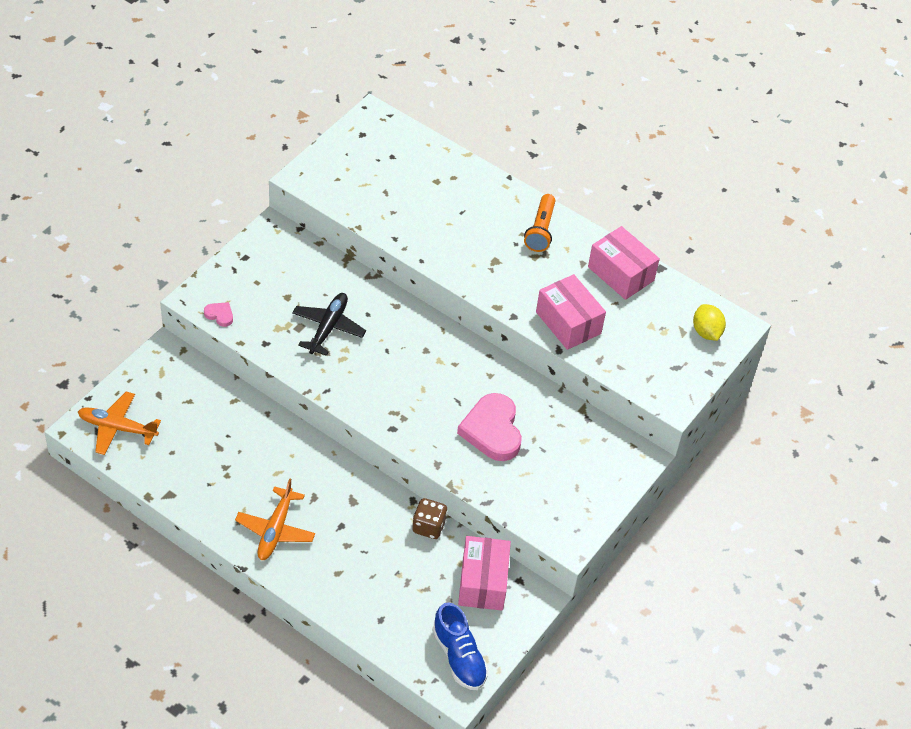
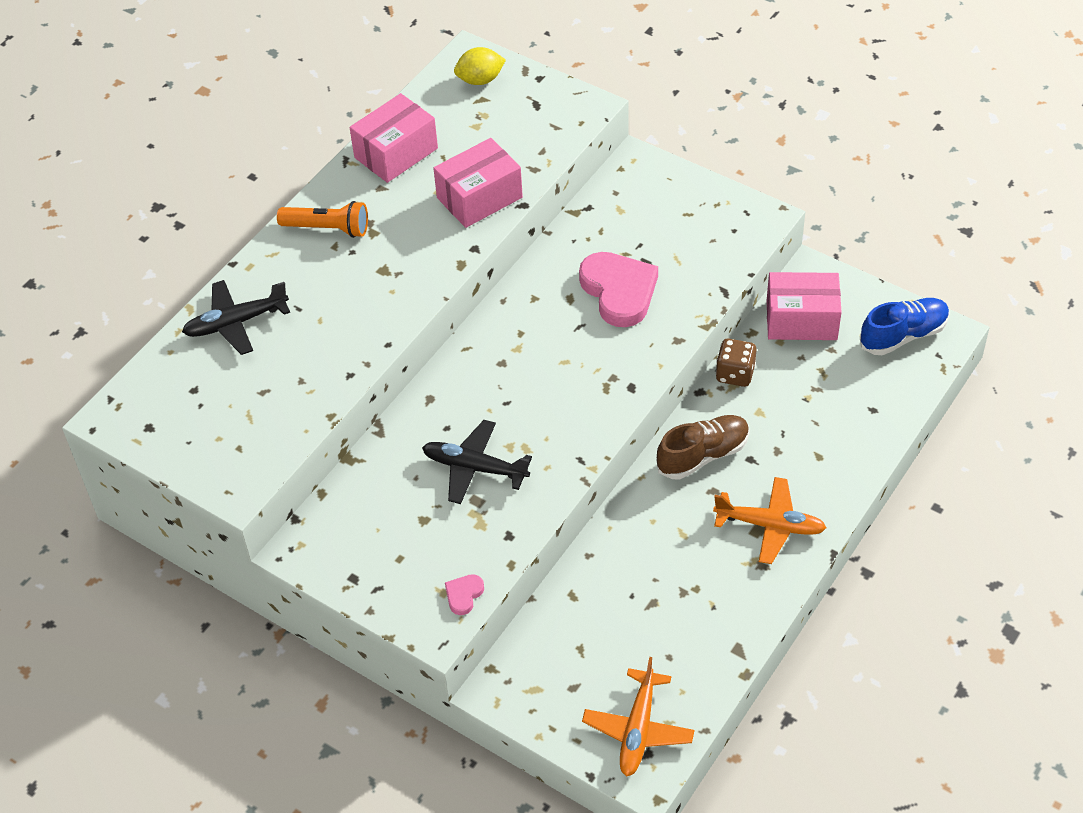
camera: 85 degrees left, 0 degrees up
(349, 494) = (703, 455): none -> brown shoe
(451, 178) = (236, 323): none -> black plane
(492, 430) = (619, 291): pink heart -> pink heart turned 105 degrees counterclockwise

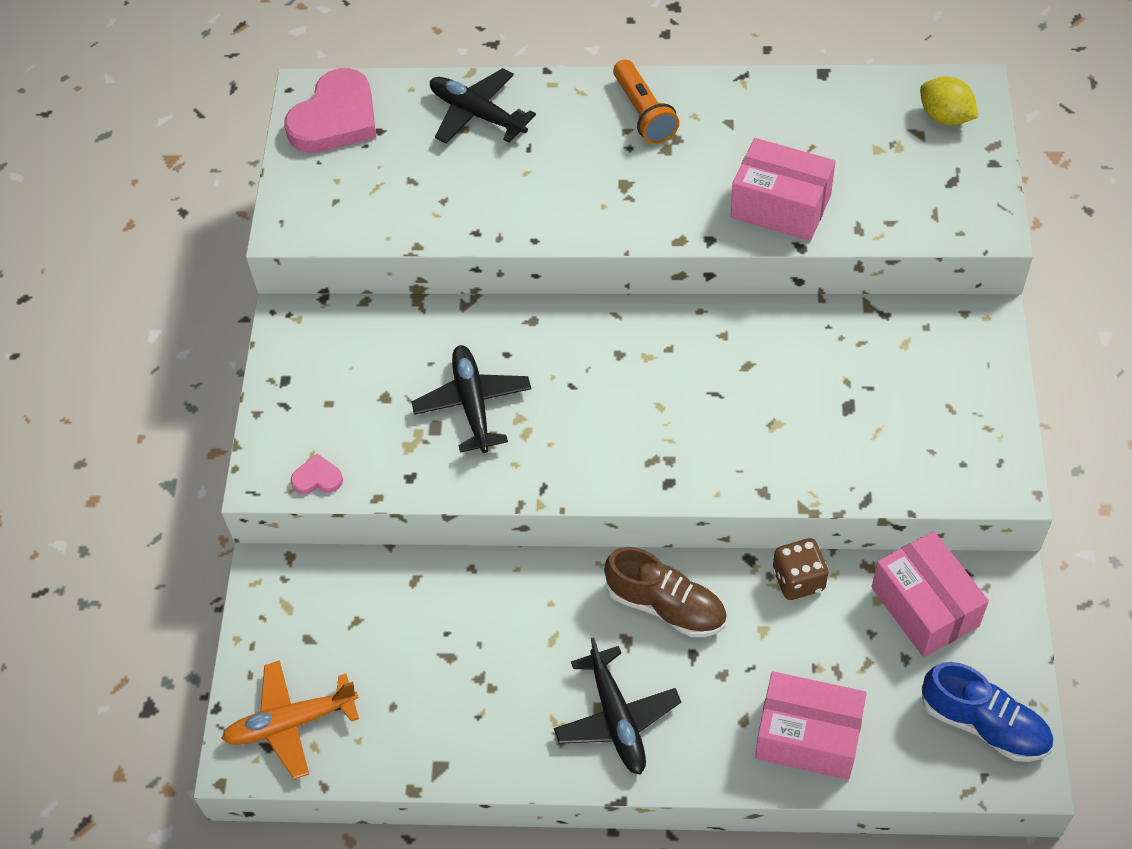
camera: 60 degrees right, 5 degrees up
(396, 153) = (785, 108): pink box -> pink box (808, 736)
(619, 291) = (789, 403): pink heart -> pink heart (336, 119)
(770, 525) = (617, 718): orange plane -> black plane

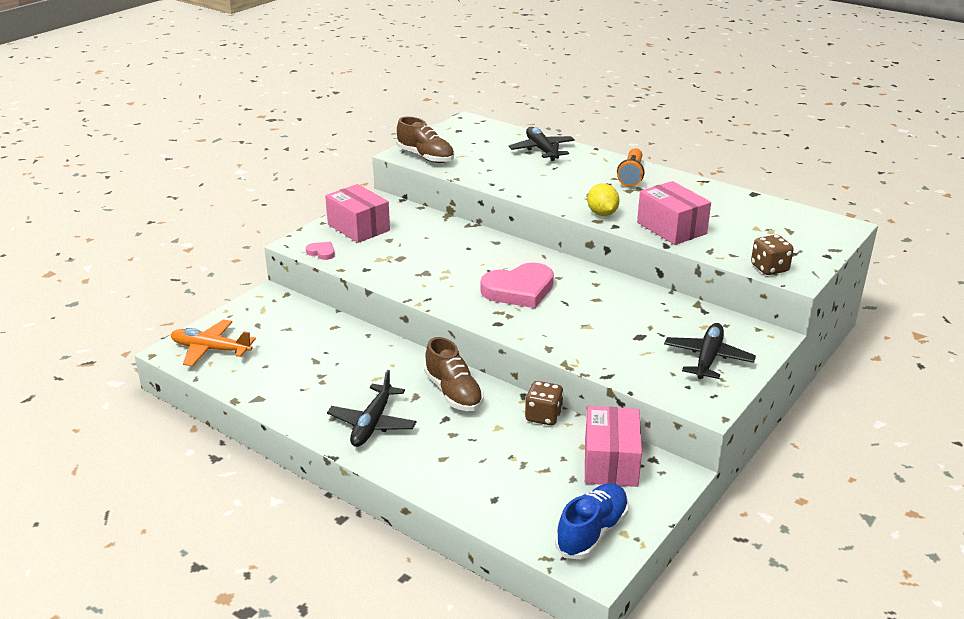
camera: 30 degrees right, 25 degrees down
(328, 218) = (425, 157): none -> brown shoe
(336, 119) = (470, 131): pink heart -> pink heart (519, 290)
(472, 404) = (429, 257): black plane -> black plane (708, 358)
(808, 736) = (472, 483): pink box -> pink box (358, 227)
(945, 117) = (814, 230): yellow lemon -> yellow lemon (602, 213)
(949, 227) = (769, 268): none -> brown dice
(984, 724) = (592, 532): blue shoe -> blue shoe turned 120 degrees counterclockwise

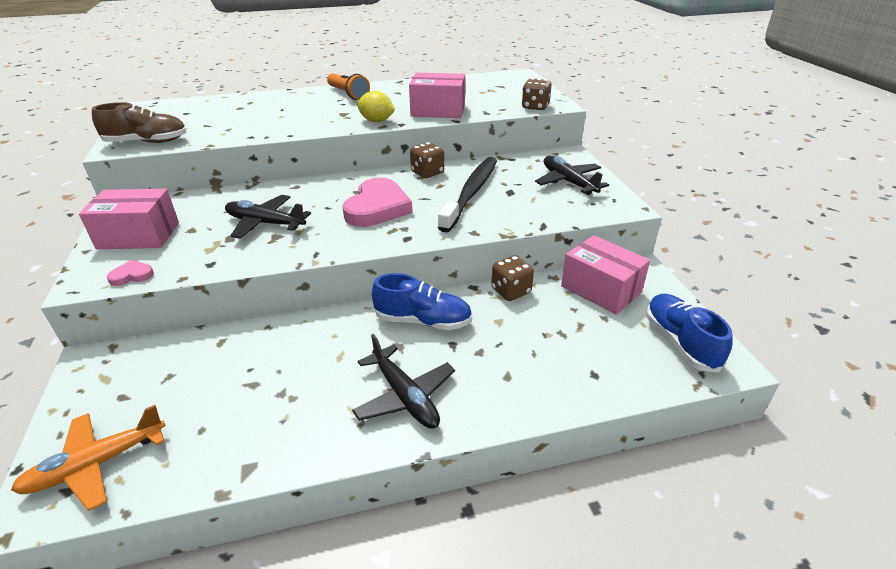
camera: 50 degrees left, 5 degrees up
(453, 393) = (423, 321): brown shoe -> blue shoe
(541, 150) = (248, 103): black plane -> black plane (265, 223)
(606, 319) = (471, 193): none -> black toothbrush
(607, 283) = (427, 173): none -> brown dice

